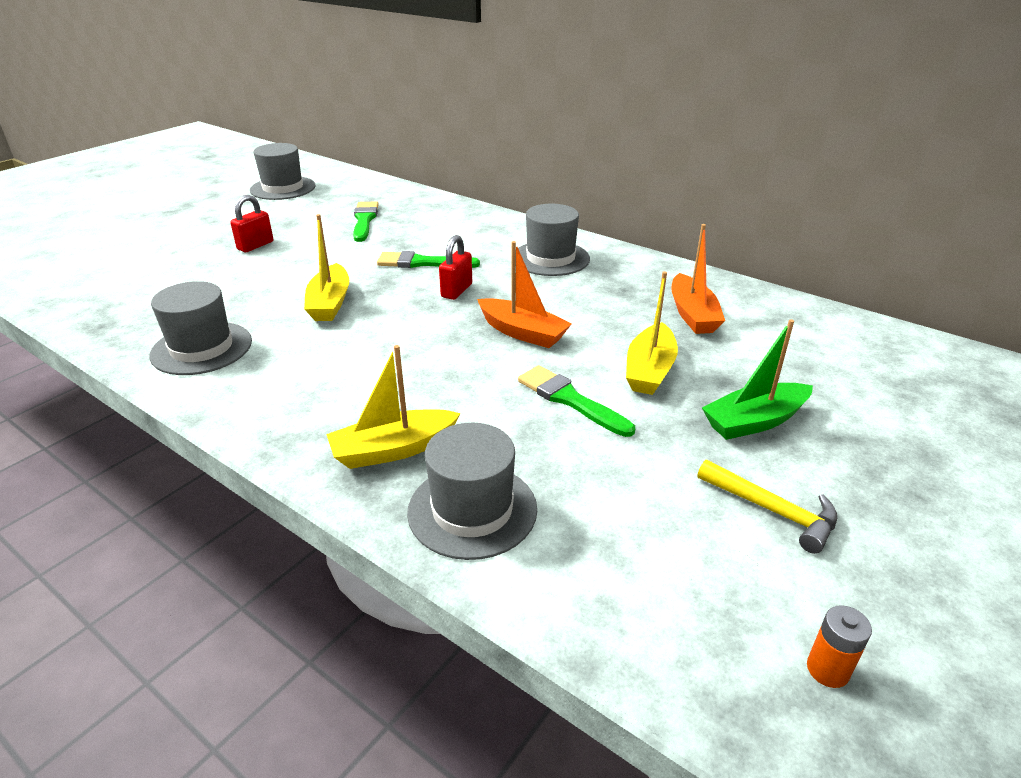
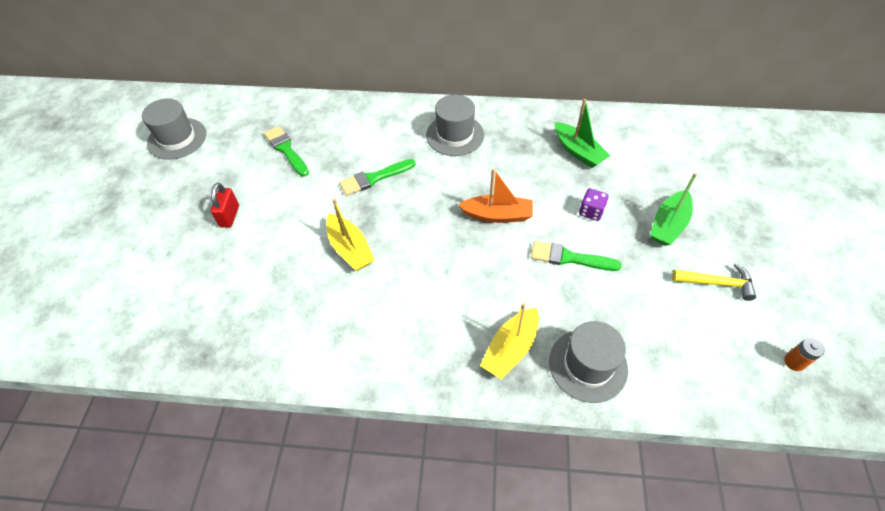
camera: 30 degrees left, 20 degrees up
(201, 348) = (306, 335): grey hat -> none
(456, 291) = (423, 196): red padlock -> none
(649, 370) = (591, 212): yellow boat -> purple dice
(692, 314) = (578, 151): orange boat -> green boat

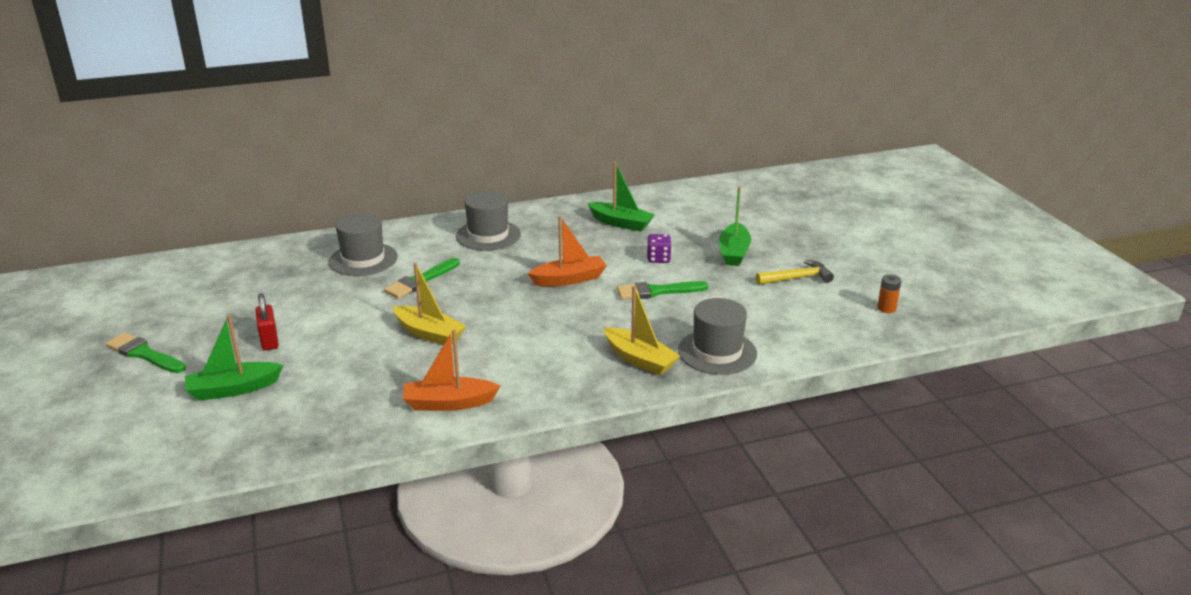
camera: 25 degrees left, 25 degrees down
(177, 138) = (155, 298): grey hat -> grey hat (363, 259)
(179, 266) = (233, 389): none -> green boat
(286, 150) = (302, 281): green brush -> green brush (144, 354)
(325, 346) = (449, 403): none -> orange boat
(510, 348) = (639, 359): yellow boat -> yellow boat turned 60 degrees counterclockwise

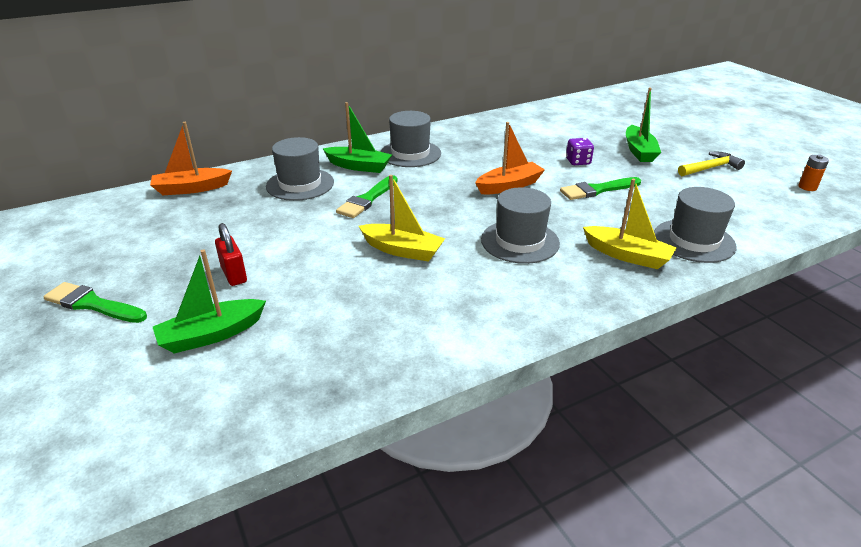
camera: 10 degrees left, 5 degrees up
(449, 403) = (463, 323): orange boat -> orange boat (191, 189)
(544, 336) = (520, 241): none -> grey hat
(621, 223) = (524, 135): green boat -> green boat (358, 166)

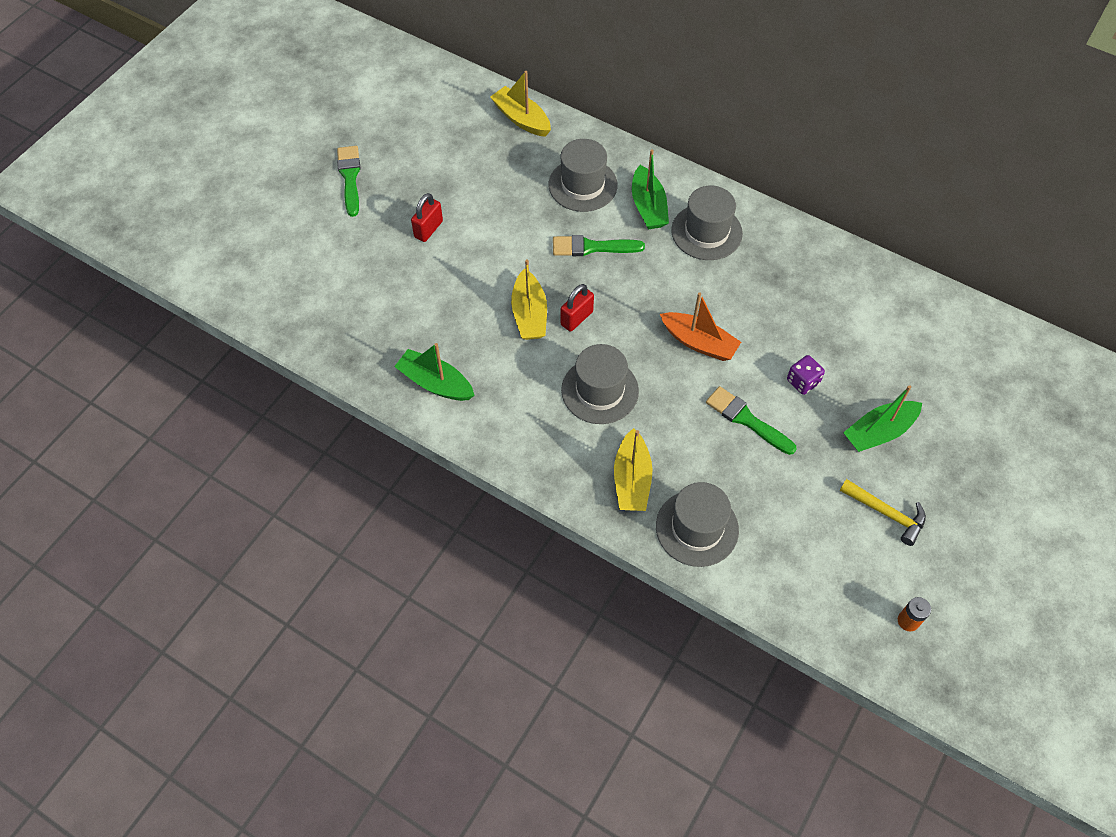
camera: 60 degrees right, 25 degrees up
(191, 189) = (521, 119): orange boat -> yellow boat
(212, 335) = (361, 262): green boat -> green boat (435, 383)
(432, 228) = (577, 318): none -> red padlock

